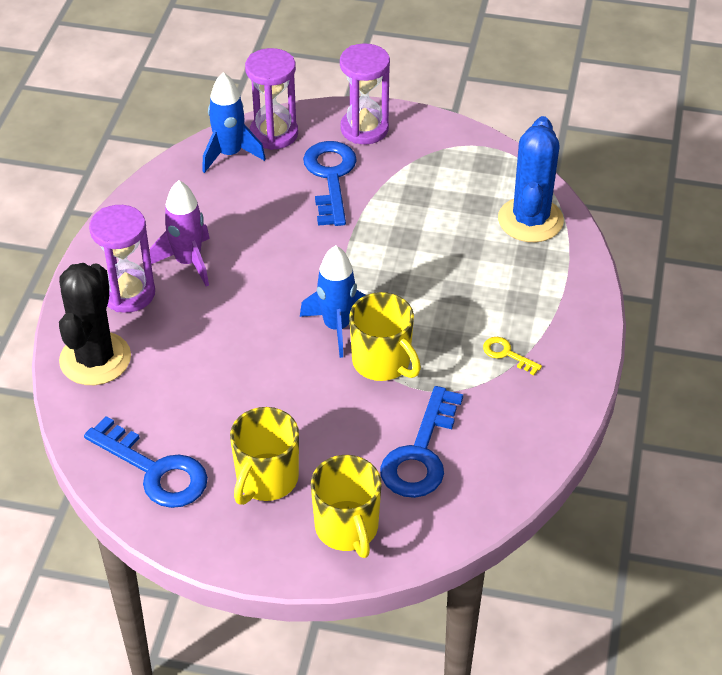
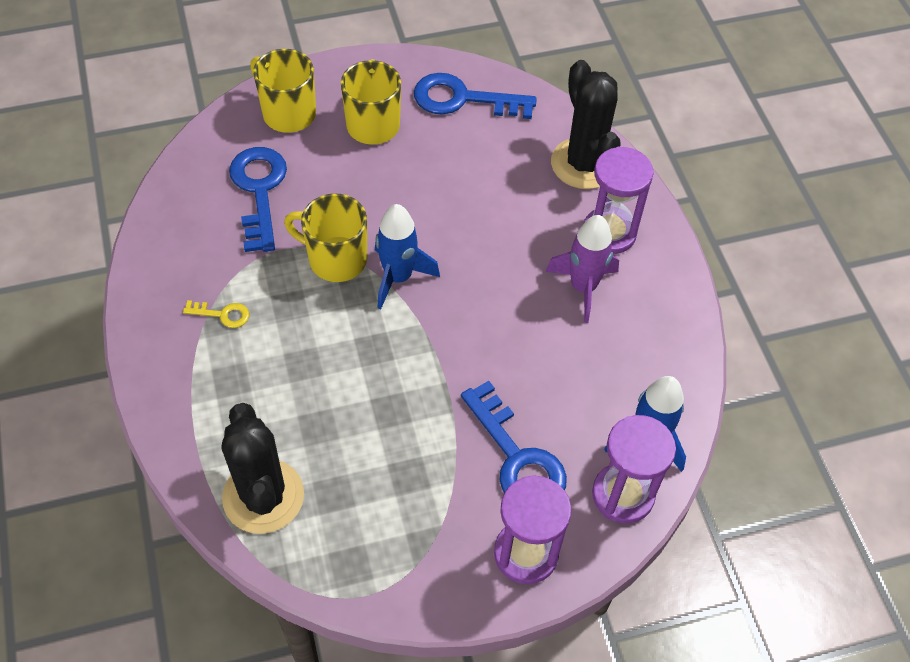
camera: 150 degrees right, 10 degrees up
(530, 220) = (263, 496): blue cactus -> black cactus

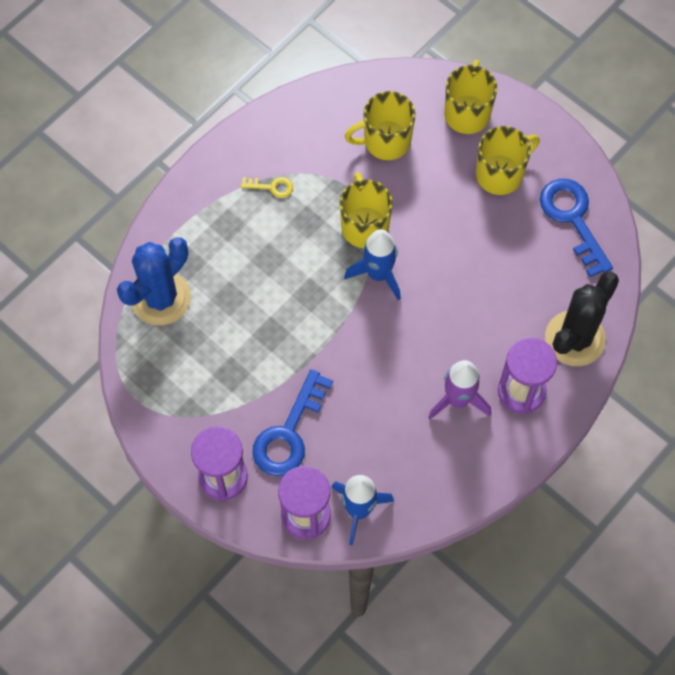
camera: 60 degrees right, 10 degrees up
(222, 314) = (271, 187): yellow key -> yellow key turned 60 degrees counterclockwise
(259, 191) = (385, 141): blue key -> yellow mug
(263, 496) = (161, 298): black cactus -> blue cactus

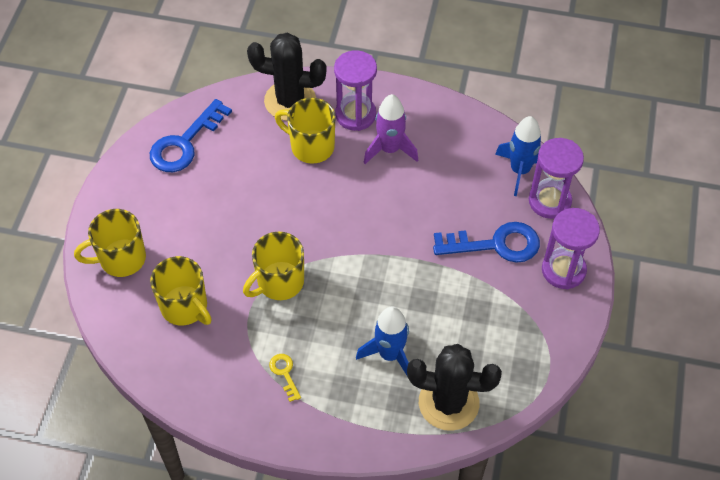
camera: 120 degrees left, 10 degrees down
(161, 298) = (448, 403): blue cactus -> black cactus
(378, 274) = (318, 251): blue rocket -> blue rocket (390, 354)
(500, 174) = (170, 208): yellow mug -> yellow mug (311, 146)

